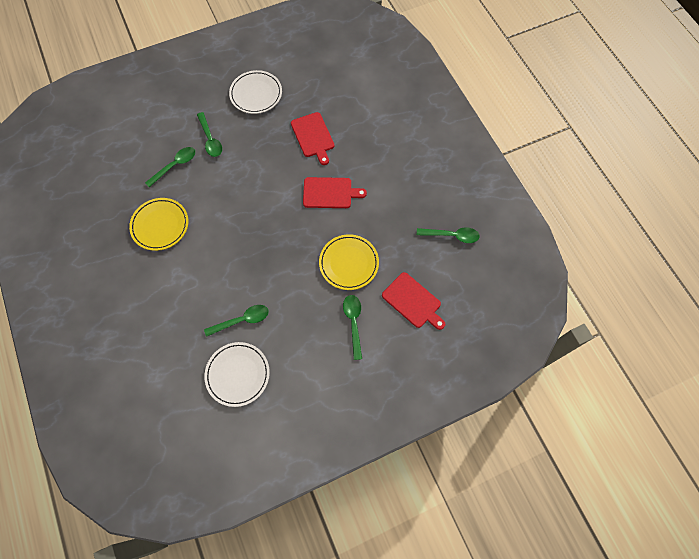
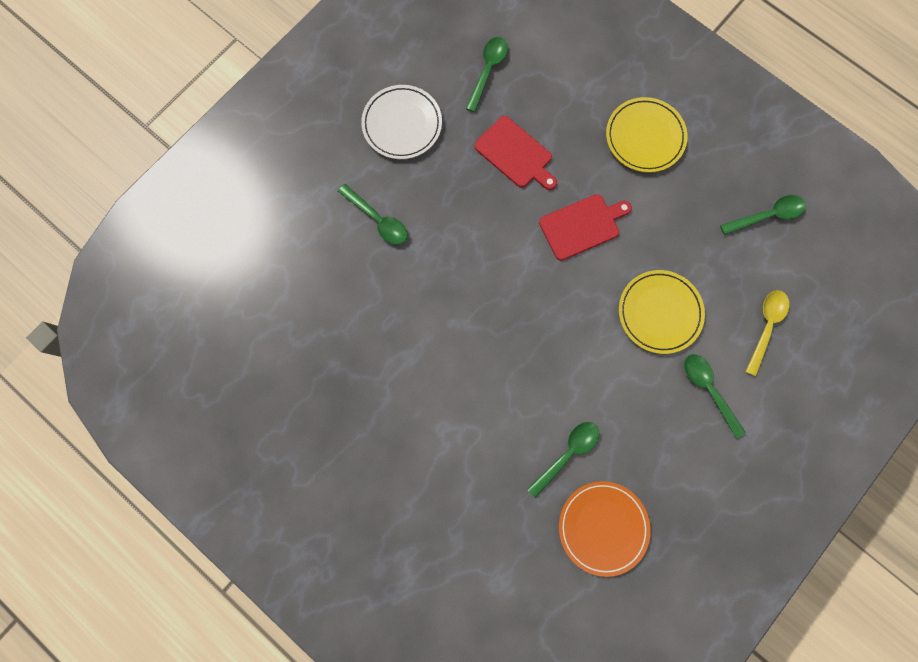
camera: 25 degrees left, 10 degrees up
(160, 225) = (382, 374): yellow plate -> yellow plate (644, 137)
(175, 165) = (351, 280): green spoon -> green spoon (488, 71)
(238, 374) = (602, 527): white plate -> orange plate
(413, 301) = (765, 327): red cutting board -> yellow spoon

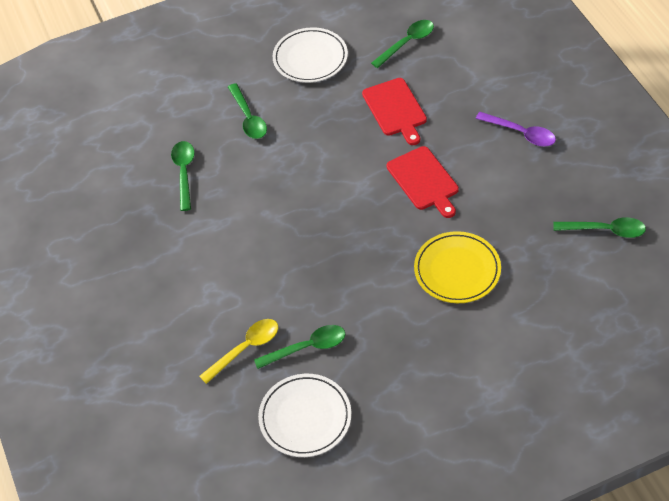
camera: 30 degrees right, 25 degrees down
(582, 226) = (424, 181): red cutting board -> red cutting board turned 60 degrees clockwise
(602, 527) = (305, 417): orange plate -> white plate
(644, 137) = (521, 133): yellow plate -> purple spoon
(708, 389) = (469, 347): green spoon -> green spoon (184, 173)
(765, 327) = (554, 317): yellow spoon -> yellow spoon (245, 348)

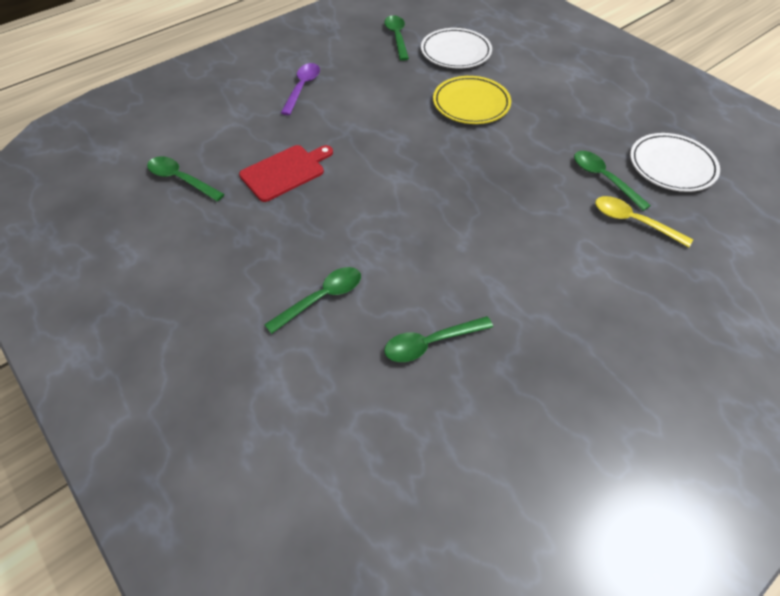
camera: 110 degrees left, 0 degrees up
(310, 58) = (209, 260): white plate -> white plate (455, 52)
(424, 181) = (377, 137): red cutting board -> none

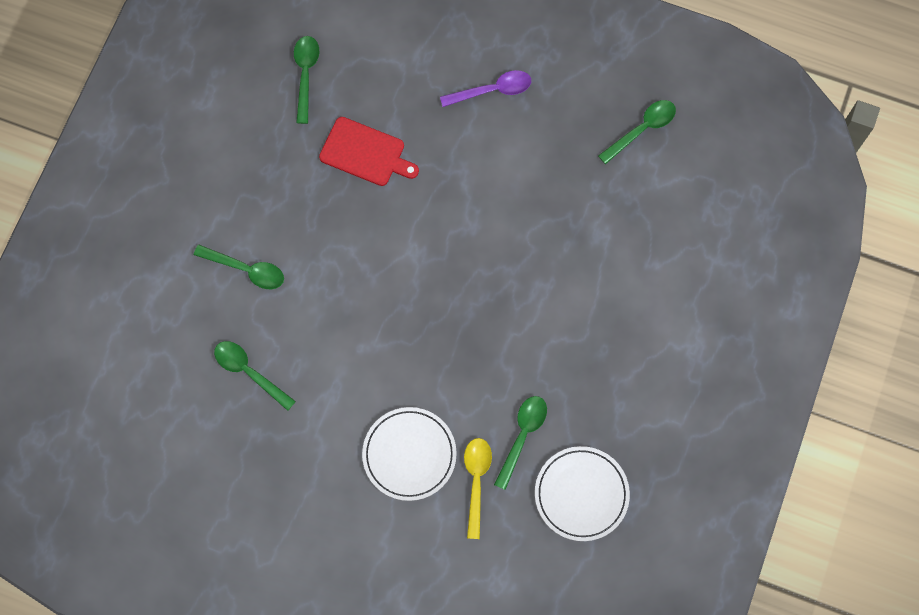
camera: 60 degrees right, 20 degrees up
(455, 52) = (652, 205): white plate -> white plate (409, 454)
(471, 104) = (567, 264): yellow plate -> none

